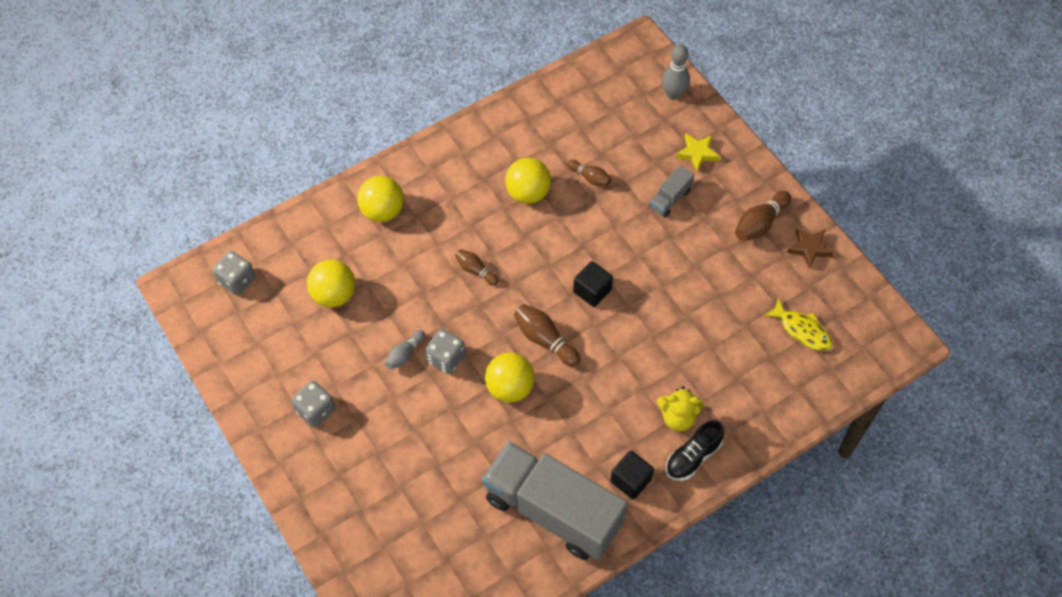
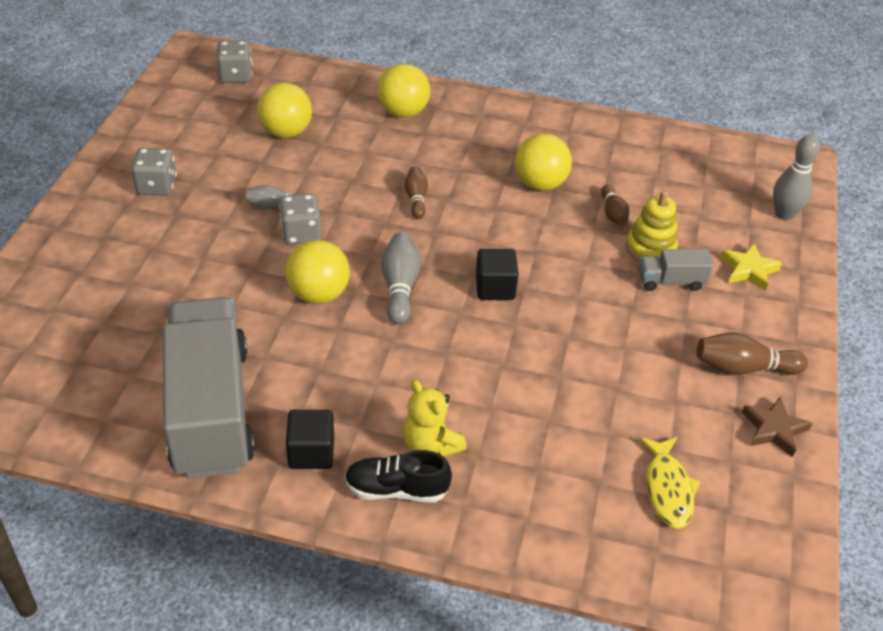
camera: 45 degrees right, 15 degrees down
(545, 340) = (400, 287): brown bowling pin -> grey bowling pin
(636, 185) = (650, 248): none -> yellow stacking toy

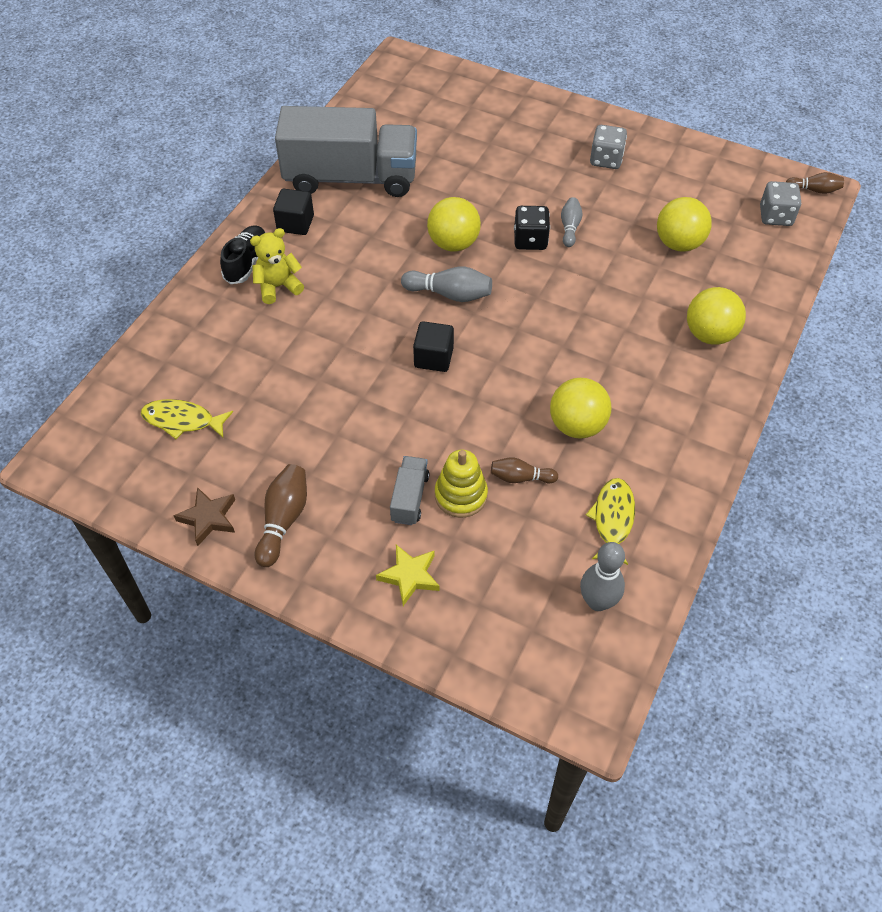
camera: 105 degrees right, 10 degrees up
(301, 233) = (530, 240): grey dice -> black dice
(416, 199) = (566, 323): brown bowling pin -> brown bowling pin (814, 190)
(628, 158) = (612, 519): none -> yellow fish
(784, 214) = (492, 650): grey bowling pin -> grey bowling pin (597, 602)

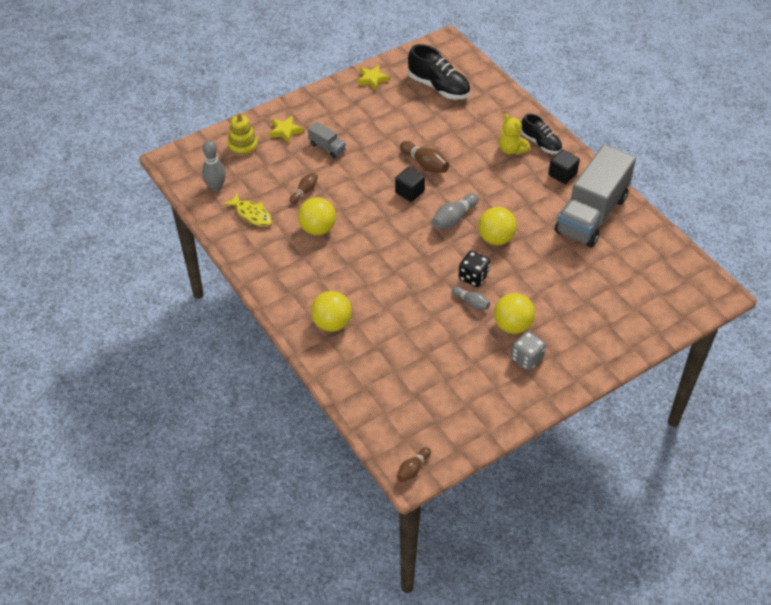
camera: 120 degrees right, 5 degrees down
(182, 420) = (438, 87): yellow fish -> black shoe
(208, 518) = (372, 79): brown star -> yellow star
(278, 286) = (511, 150): yellow teddy bear -> yellow teddy bear turned 135 degrees clockwise
(283, 520) = (350, 102): brown bowling pin -> brown bowling pin (425, 164)
(461, 495) = (313, 165): yellow stacking toy -> yellow stacking toy (243, 146)
(679, 243) = (417, 353): yellow ball -> yellow ball (512, 325)
(775, 216) = (403, 426): grey dice -> none

